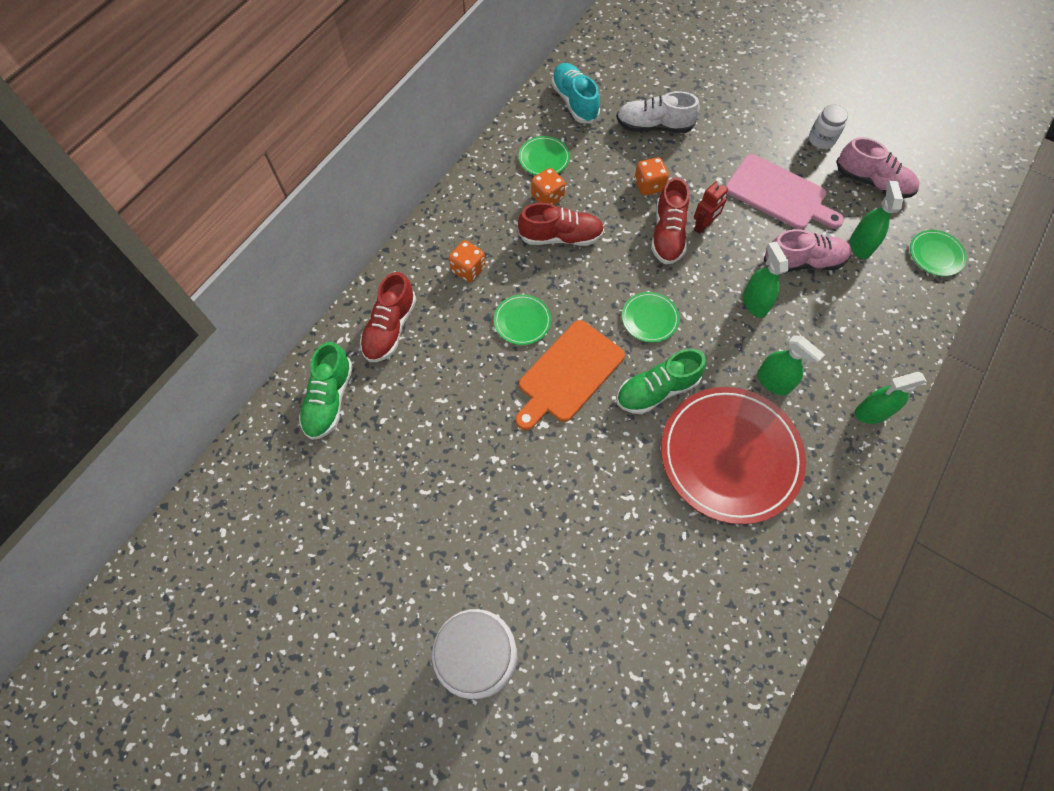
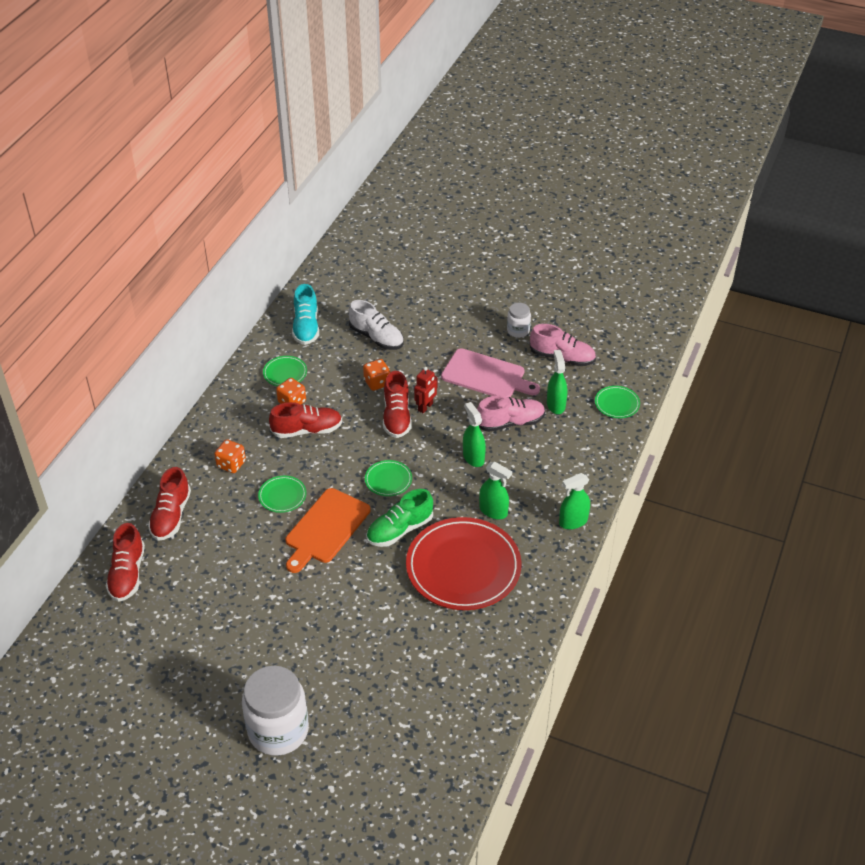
camera: 10 degrees left, 20 degrees down
(329, 399) = (127, 574): green shoe -> red shoe
(574, 102) = (306, 327): turquoise shoe -> turquoise shoe turned 150 degrees counterclockwise
(654, 126) = (376, 337): white shoe -> white shoe turned 135 degrees counterclockwise

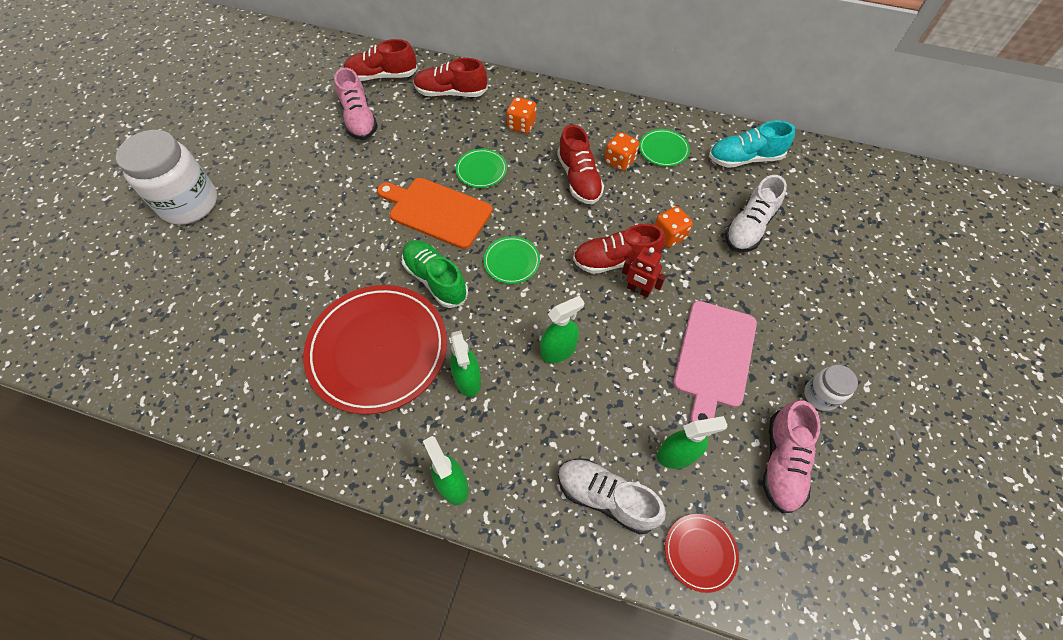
camera: 85 degrees right, 15 degrees up
(493, 511) = (468, 379): green spray bottle -> green spray bottle turned 45 degrees counterclockwise
(510, 423) = (629, 393): pink shoe -> pink shoe (359, 119)
(583, 443) = (606, 497): none -> white shoe
(617, 404) = (700, 552): green plate -> red plate

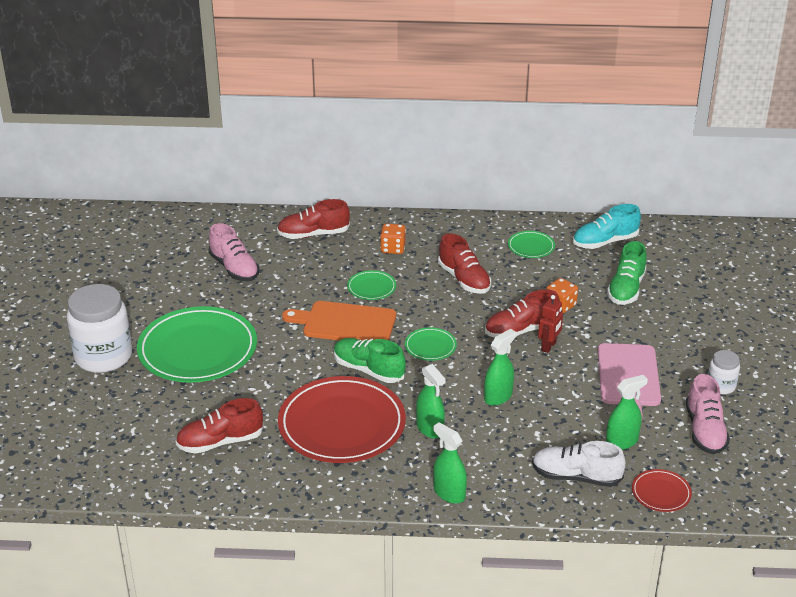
camera: 15 degrees left, 25 degrees down
(280, 214) = (197, 349): none -> green plate
(382, 76) = (238, 231): red shoe -> red shoe (220, 442)
(619, 161) = (495, 261): orange dice -> none
(638, 290) = (549, 346): red robot -> red robot turned 75 degrees counterclockwise
(749, 227) = (626, 289): white shoe -> green shoe

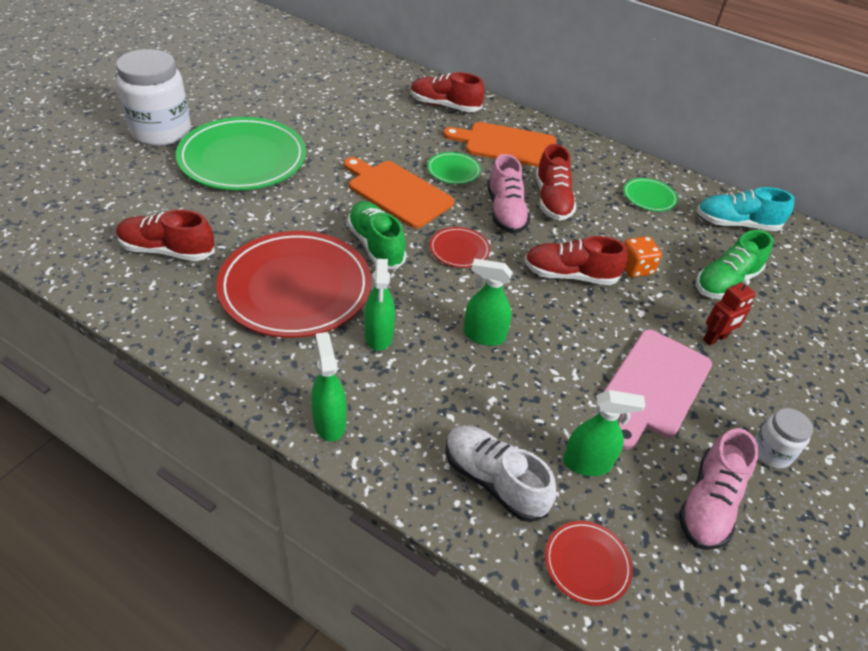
camera: 25 degrees right, 10 degrees up
(234, 268) = (347, 106): pink shoe -> pink shoe (505, 212)
(393, 249) = (506, 145): orange dice -> orange cutting board
(430, 346) = (459, 250): green plate -> red plate
(498, 397) = (483, 335): green spray bottle -> green spray bottle turned 150 degrees counterclockwise
(549, 346) = (587, 306): red robot -> red robot (715, 338)

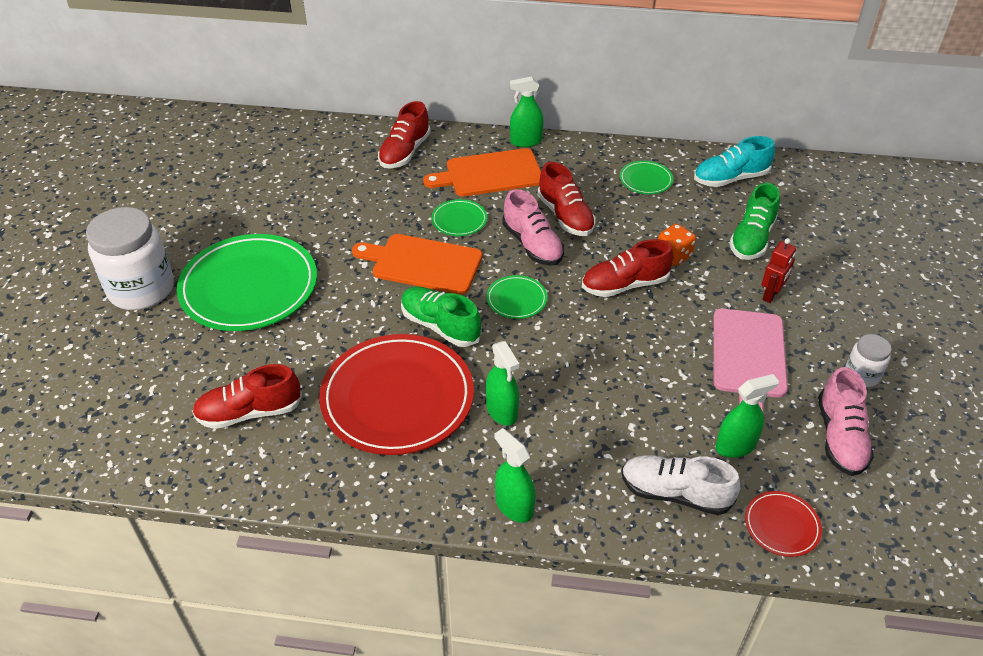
camera: 20 degrees left, 0 degrees up
(444, 106) = (405, 152): red shoe -> red shoe turned 60 degrees counterclockwise
(459, 250) = (516, 299): red plate -> green plate
(483, 335) = (589, 372): green spray bottle -> green spray bottle (525, 141)

